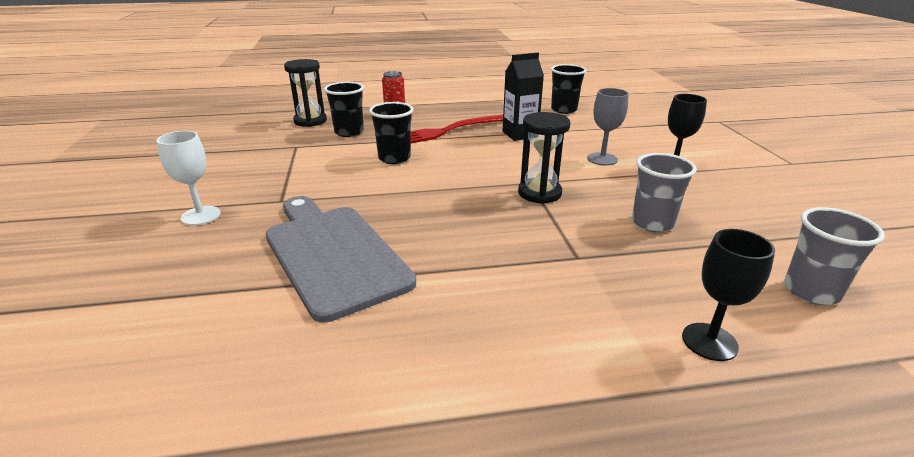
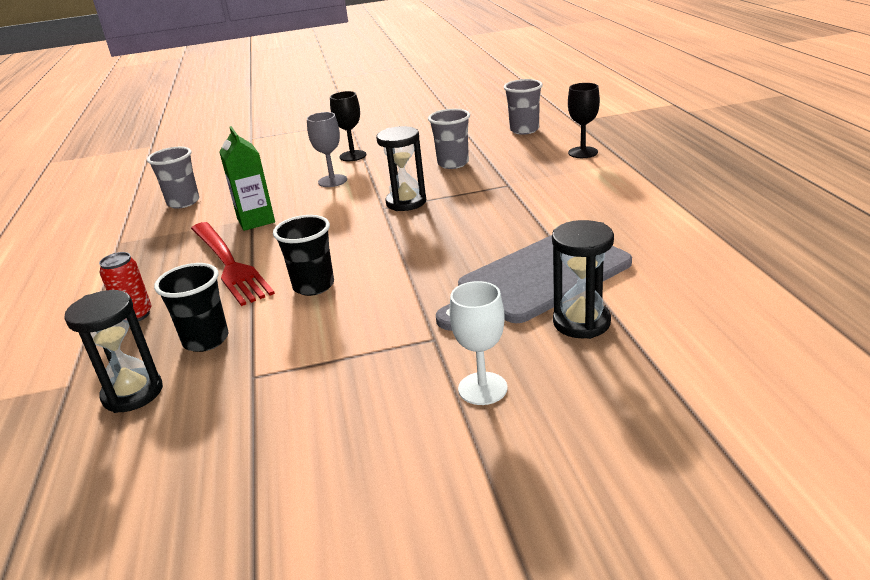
camera: 90 degrees left, 0 degrees up
(237, 269) = (581, 322): none -> black hourglass
(520, 134) = (256, 220): black carton -> green carton
(564, 110) = (183, 202): black cup -> grey cup

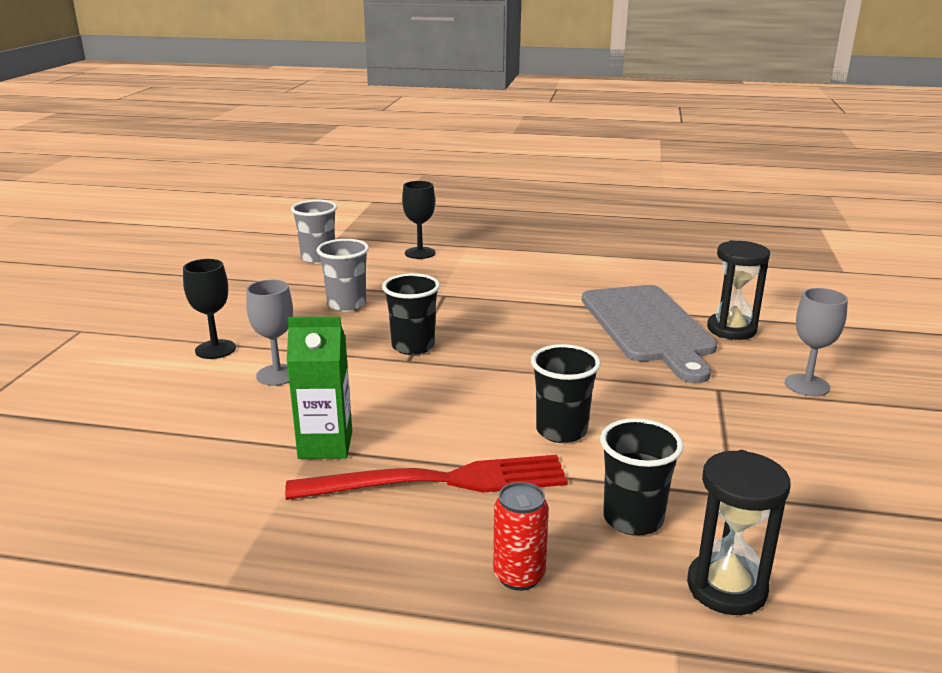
camera: 70 degrees left, 5 degrees down
(183, 202) = (151, 502): grey cup -> none
(406, 202) = (413, 346): black hourglass -> black cup
(482, 388) = (807, 385): white goblet -> grey goblet

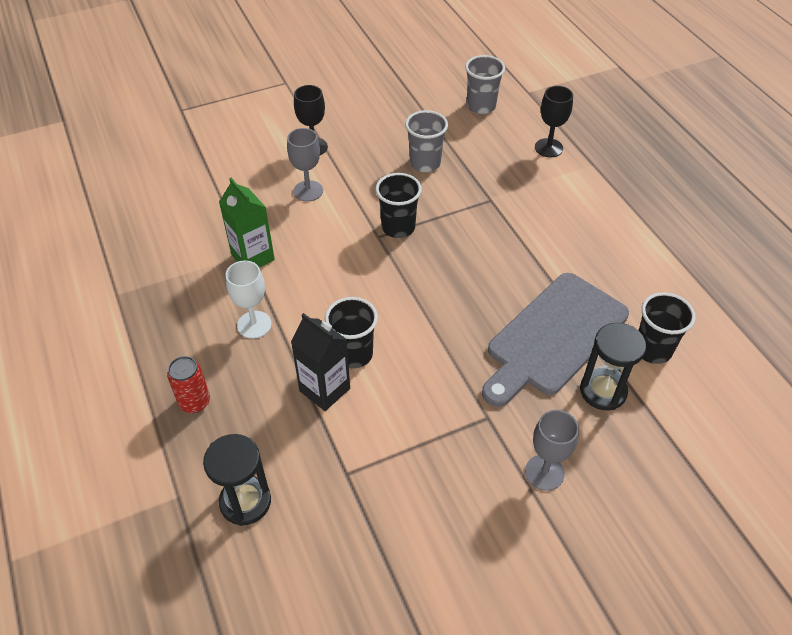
camera: 55 degrees right, 25 degrees up
(438, 481) = (254, 325): red fork -> white goblet
(595, 467) = (325, 389): none -> black carton
(633, 519) = (282, 431): black cup -> black cup (652, 350)

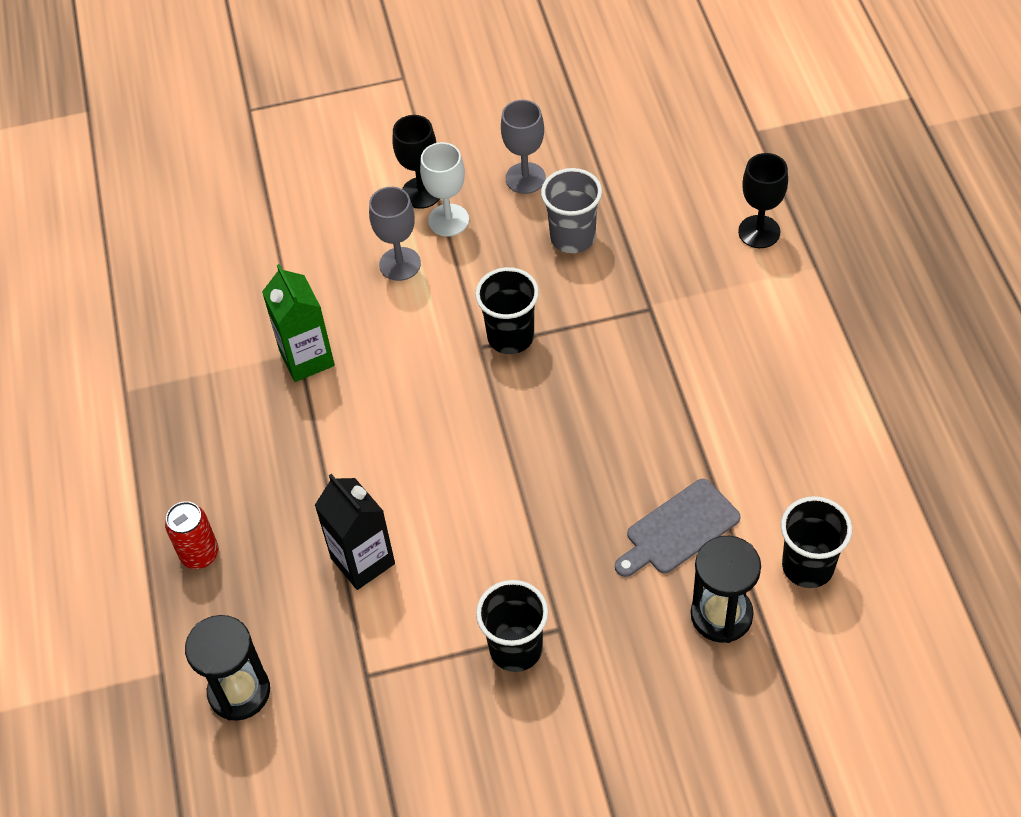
camera: 15 degrees right, 5 degrees up
(254, 325) = (291, 458): white goblet -> white goblet (448, 220)
(353, 354) = (409, 517): black cup -> black cup (516, 649)
(481, 106) = (679, 149): grey cup -> none
(544, 472) = (612, 712): grey goblet -> grey goblet (525, 178)
(553, 337) = (678, 530): grey cutting board -> grey cutting board, size x0.55

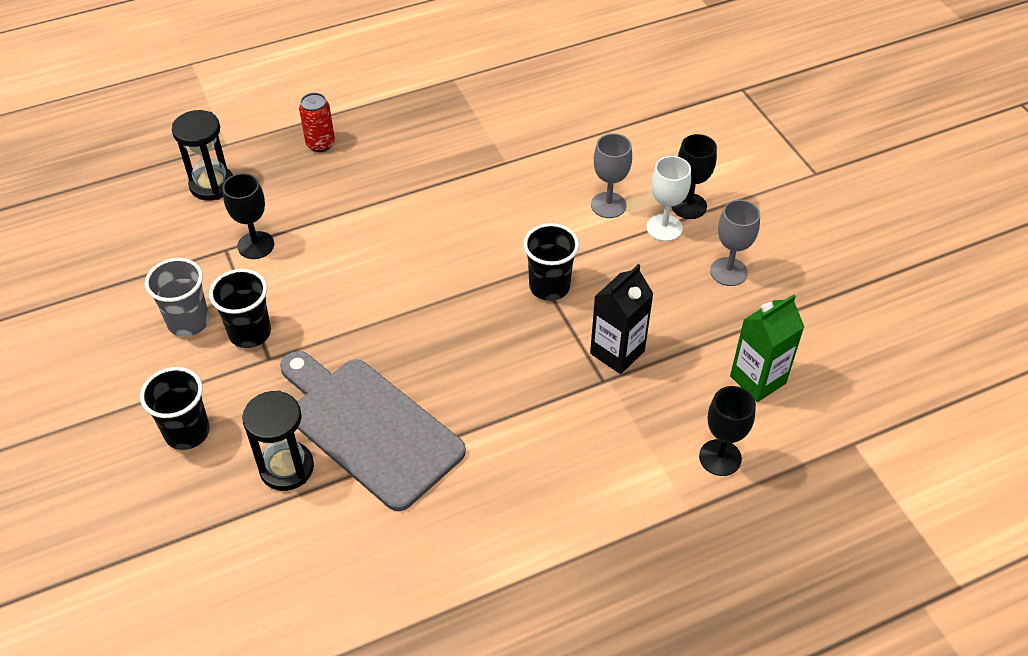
camera: 75 degrees right, 5 degrees down
(307, 358) = (501, 167): green carton -> green carton (758, 380)
(363, 561) = (322, 231): black carton -> black carton (617, 352)
(368, 639) = (256, 245): none -> black goblet
(572, 237) = (670, 314): grey cup -> grey cup (188, 322)
(678, 530) = (369, 428): grey cutting board -> grey cutting board, size x1.82
(807, 566) = (340, 530): black cup -> black cup (187, 432)

